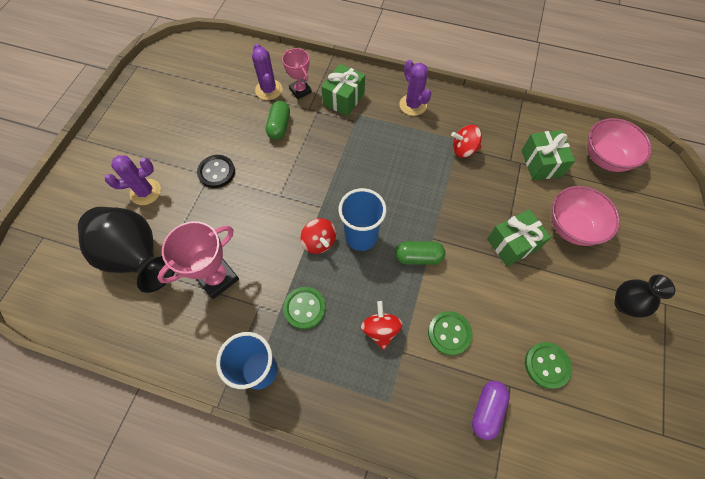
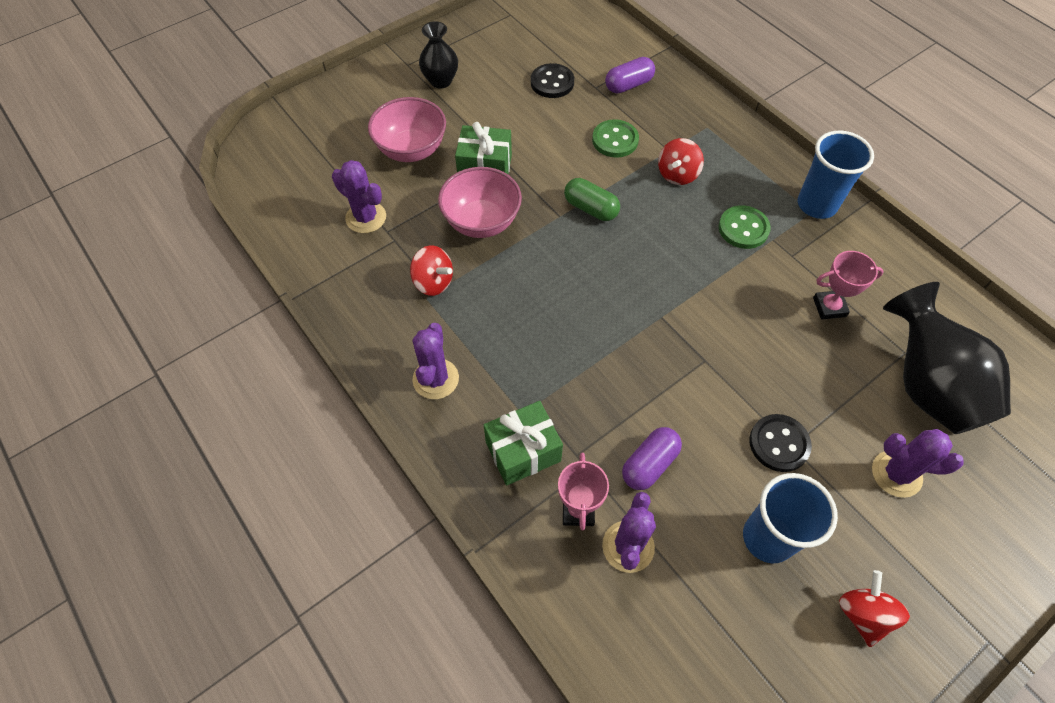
camera: 145 degrees left, 5 degrees down
(217, 278) = (829, 307): pink trophy -> pink trophy, size x0.65
(279, 126) = (649, 464): green capsule -> purple capsule
(319, 242) = (689, 280): red spinning top -> red spinning top (863, 614)
(361, 237) = (637, 259): blue cup -> blue cup (768, 538)
(541, 163) = (366, 217): green gift -> purple cactus
(547, 365) = (552, 82): green button -> black button
(605, 158) = (295, 183): pink bowl -> pink bowl (481, 222)

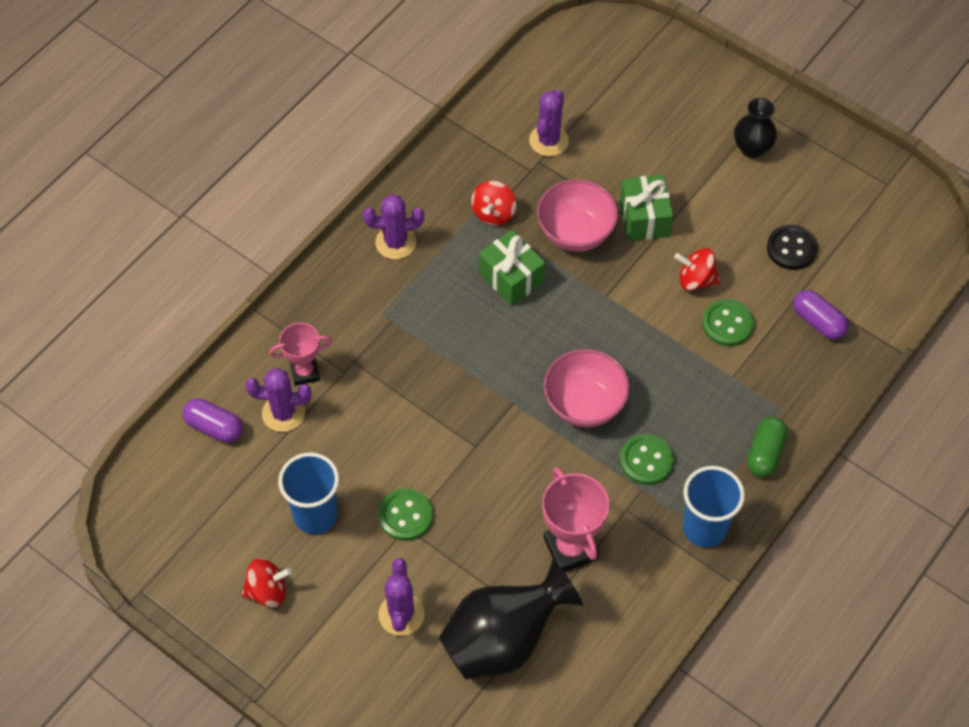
camera: 75 degrees right, 0 degrees up
(411, 150) = (645, 151): pink bowl -> pink bowl (584, 404)
(523, 451) = (346, 322): green gift -> green gift (511, 278)
(590, 208) = (625, 320): green capsule -> green capsule (765, 453)
(649, 464) = (359, 417): purple capsule -> purple capsule (214, 427)
(677, 174) = (699, 390): red spinning top -> red spinning top (695, 280)
(779, 444) = (405, 515): black button -> green button
(829, 307) = (570, 548): pink trophy -> pink trophy, size x1.55

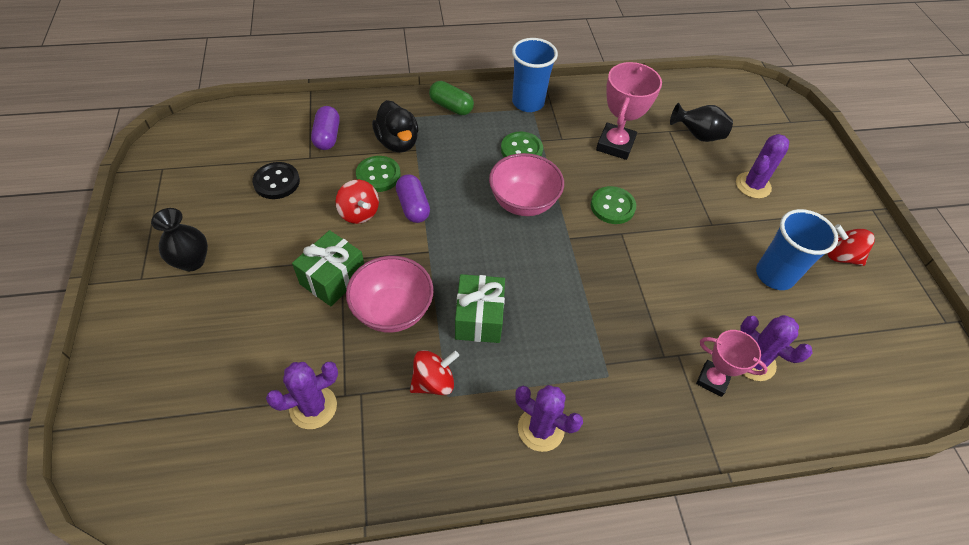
camera: 140 degrees left, 5 degrees down
(214, 427) = (823, 396): purple capsule -> purple capsule (413, 206)
(405, 515) = (707, 230): green button -> green button (612, 206)
(503, 640) = (698, 136): black vase -> black vase, size x0.56
(756, 369) = (397, 142): none -> black duck
(765, 453) = (451, 107): green capsule -> green capsule turned 60 degrees clockwise

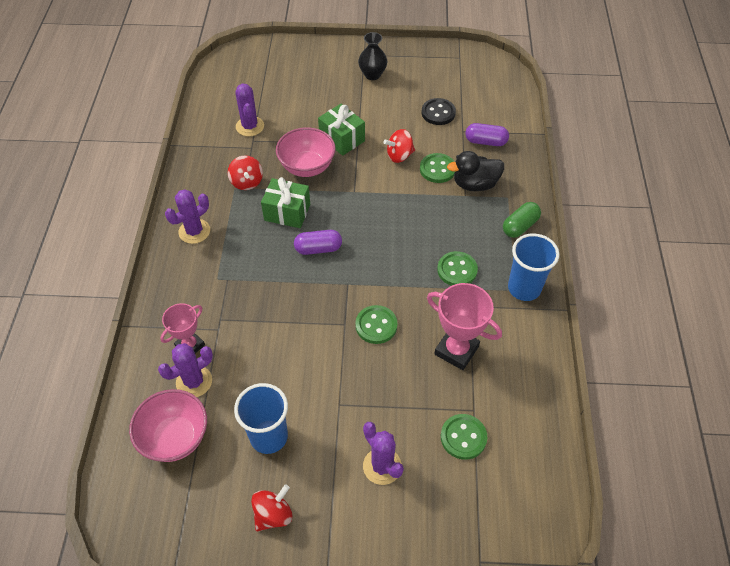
camera: 105 degrees right, 0 degrees up
(413, 206) = (400, 187): purple capsule -> purple capsule (318, 248)
(523, 202) = (392, 259): pink bowl -> pink bowl (175, 437)
(698, 136) = (463, 437): black vase -> green button

